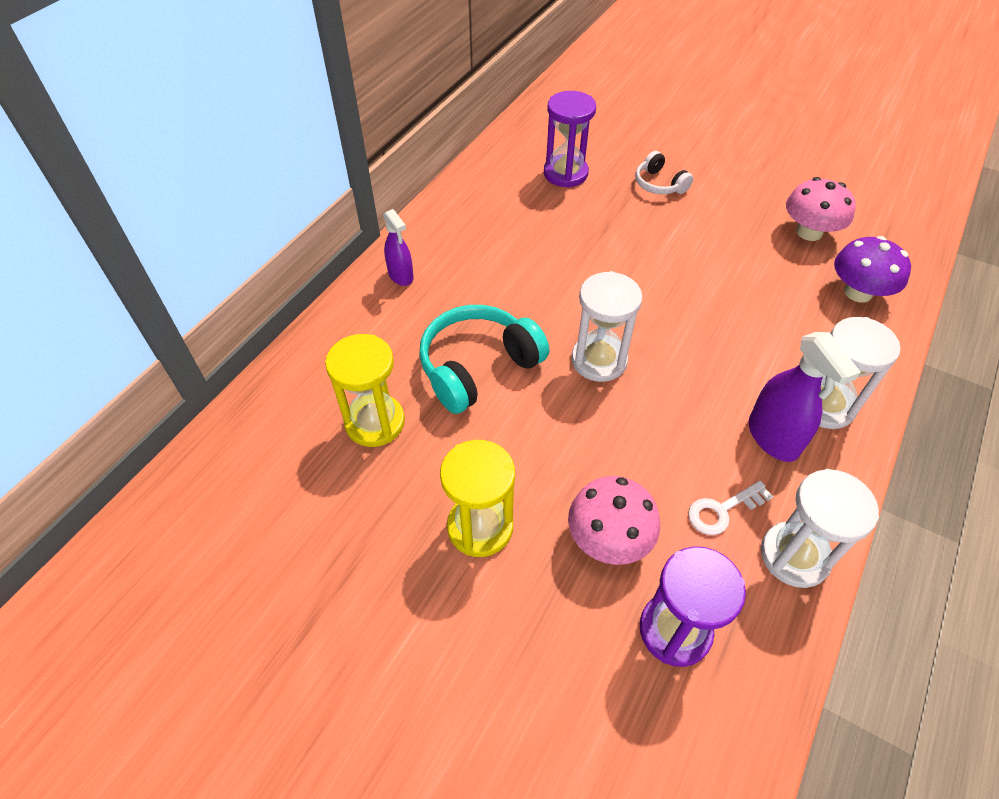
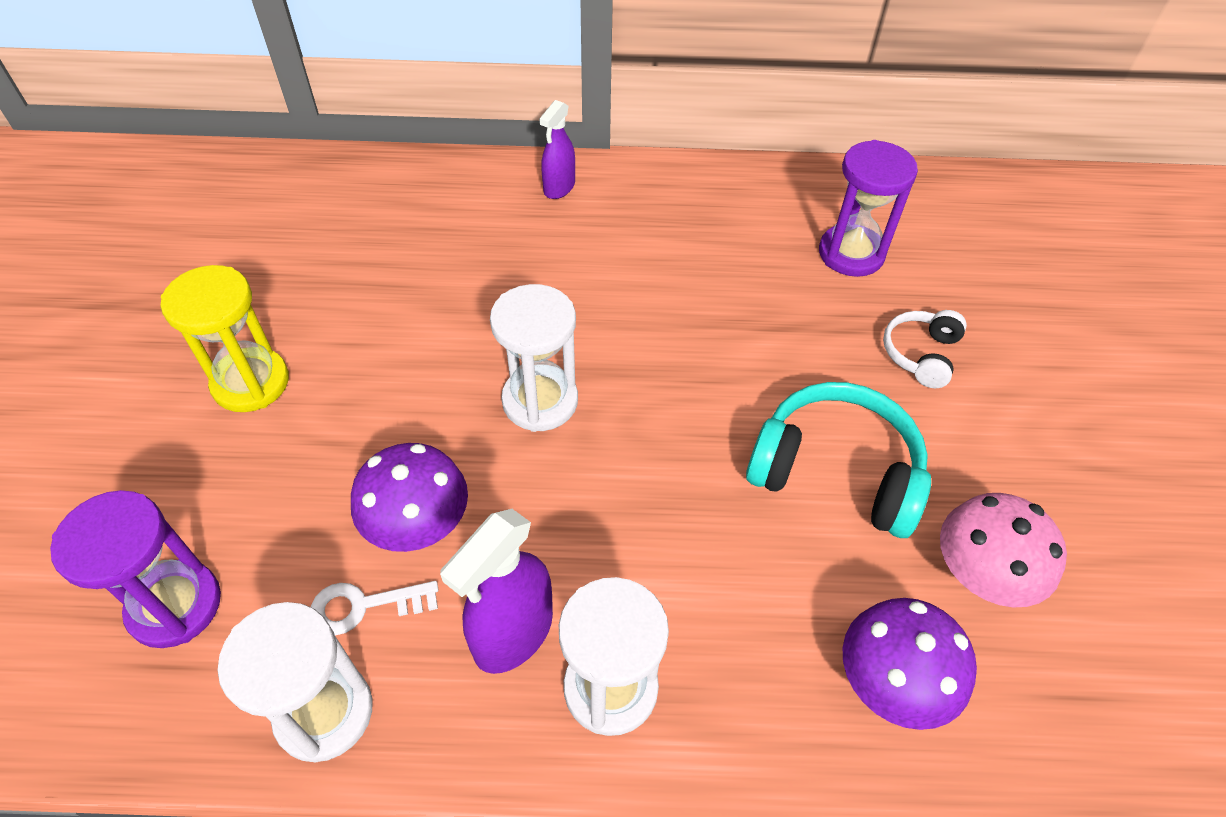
camera: 60 degrees right, 0 degrees up
(375, 422) = (347, 252): yellow hourglass -> none
(478, 367) = (465, 299): turquoise headphones -> turquoise headphones (835, 472)
(609, 538) = (277, 500): pink mushroom -> none
(668, 460) = (418, 523): none -> purple mushroom
(722, 510) = (364, 606): white key -> white key turned 45 degrees counterclockwise

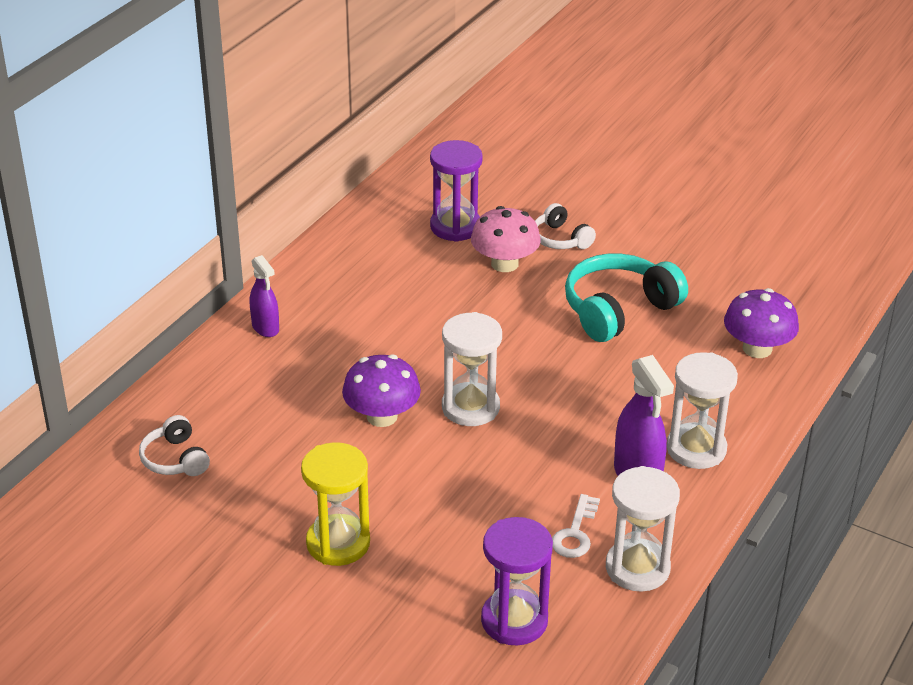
camera: 60 degrees left, 15 degrees down
(324, 213) = (175, 459): none -> white headphones
(418, 523) = (529, 492): purple mushroom -> purple mushroom (382, 416)
(981, 574) = (718, 290): pink mushroom -> pink mushroom (504, 264)

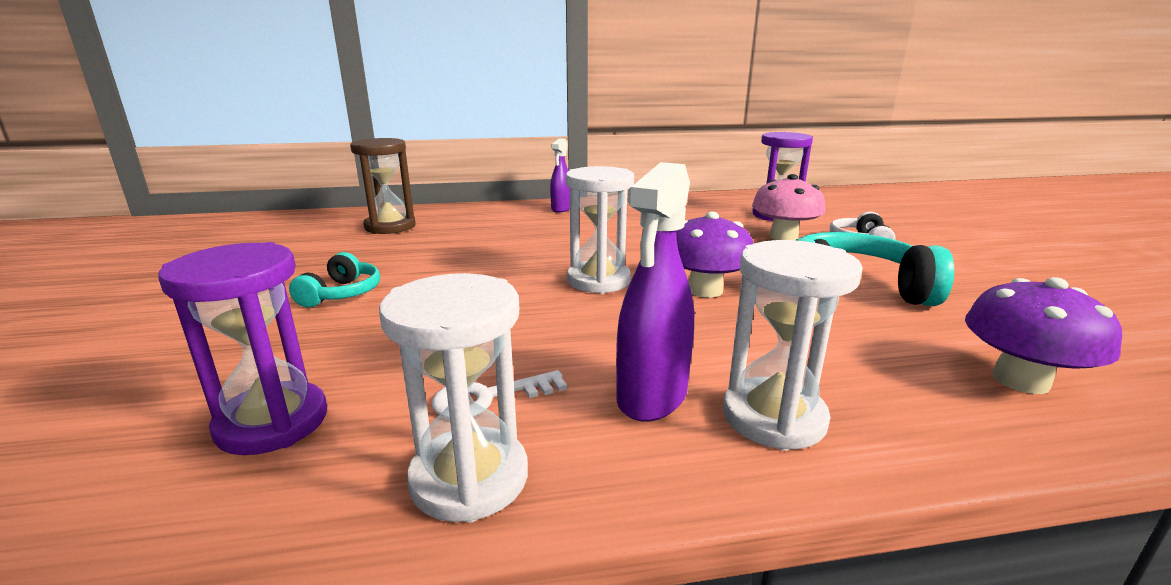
camera: 50 degrees right, 15 degrees down
(175, 459) = (390, 227): white headphones -> brown hourglass
(338, 543) = (342, 294): yellow hourglass -> turquoise headphones
(382, 416) = (530, 258): purple mushroom -> purple mushroom (705, 290)

